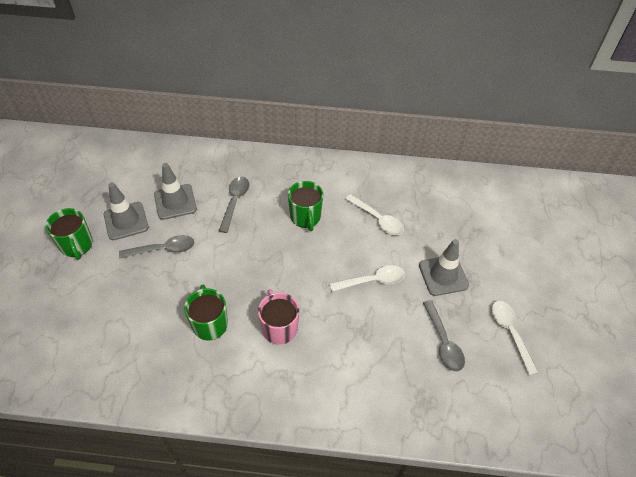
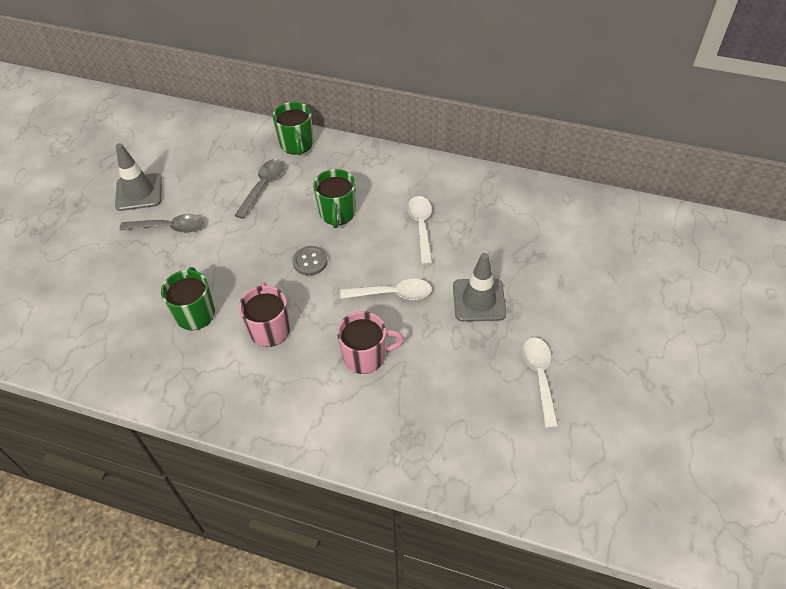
camera: 15 degrees right, 0 degrees up
(76, 245) = (80, 211): green mug -> green mug (297, 144)
(175, 202) = (197, 178): grey traffic cone -> none
(295, 263) = (310, 261): none -> grey button
(367, 338) = (365, 356): none -> pink mug
(378, 219) = (421, 227): white spoon -> white spoon turned 150 degrees counterclockwise
(443, 342) = (454, 374): grey spoon -> none

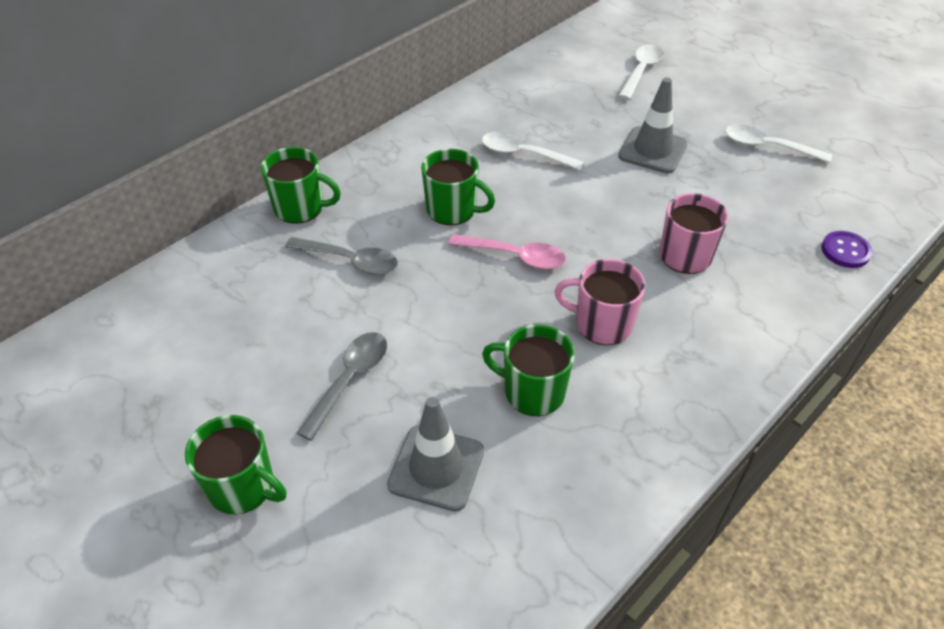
camera: 65 degrees left, 5 degrees down
(83, 218) = (243, 487): none -> green mug
(139, 192) = (244, 399): grey traffic cone -> grey traffic cone (436, 468)
(263, 186) = (350, 261): grey spoon -> grey spoon turned 150 degrees clockwise
(310, 261) = (515, 256): grey button -> pink spoon
(393, 294) = (608, 206): white spoon -> white spoon (641, 71)
(431, 464) = (845, 251): none -> purple button

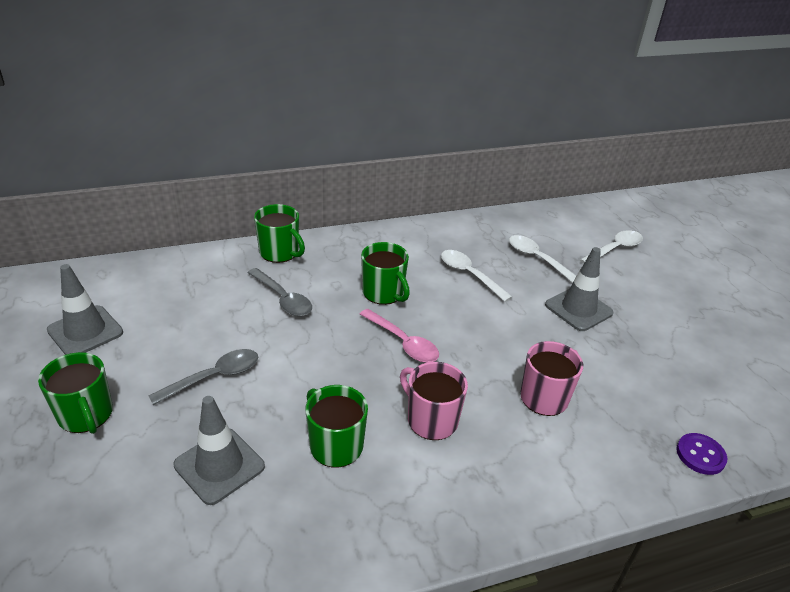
camera: 25 degrees right, 10 degrees down
(151, 396) = (85, 331): none -> grey traffic cone
(767, 147) = (687, 343): white spoon -> white spoon (537, 259)

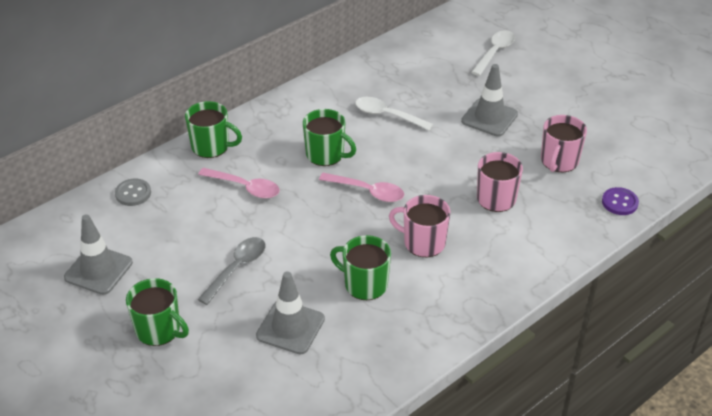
camera: 20 degrees left, 5 degrees up
(177, 271) = (133, 193): none -> grey button
(283, 299) = (245, 187): grey spoon -> pink spoon
(537, 259) = (435, 82): white spoon -> none
(640, 380) = (559, 161): none -> pink mug

